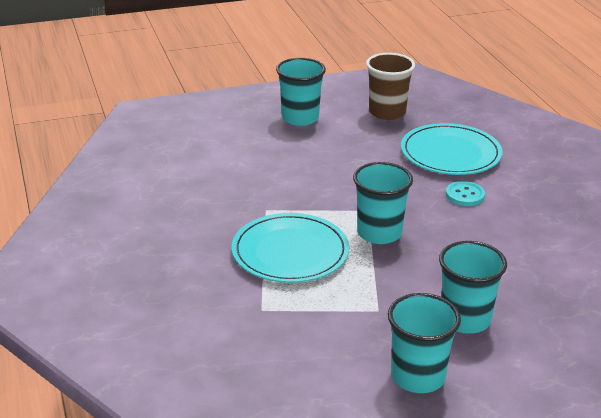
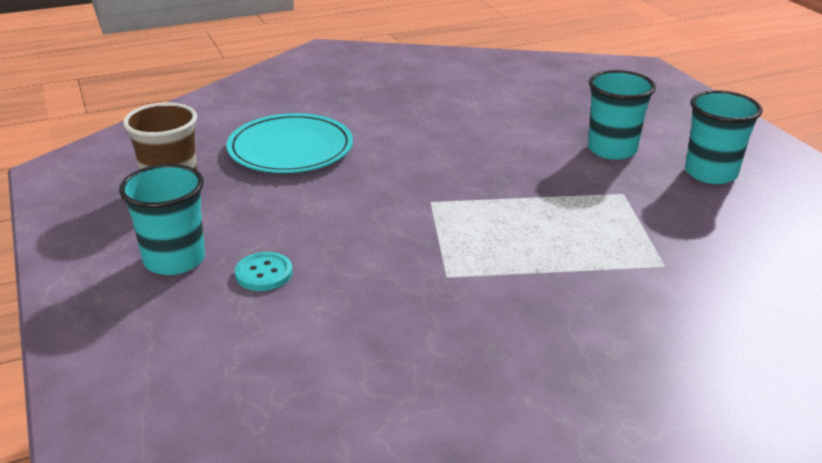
camera: 95 degrees left, 0 degrees up
(290, 252) = (540, 251): turquoise plate -> none
(379, 233) = (478, 193): turquoise cup -> none
(465, 195) = (386, 143): turquoise button -> turquoise button (264, 273)

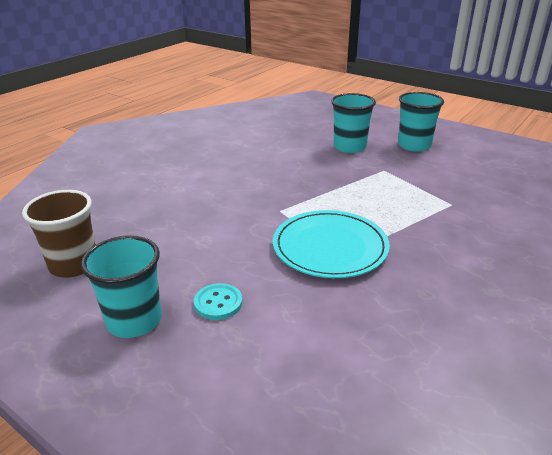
camera: 30 degrees left, 0 degrees up
(290, 148) = (142, 205): turquoise plate -> turquoise plate (330, 247)

